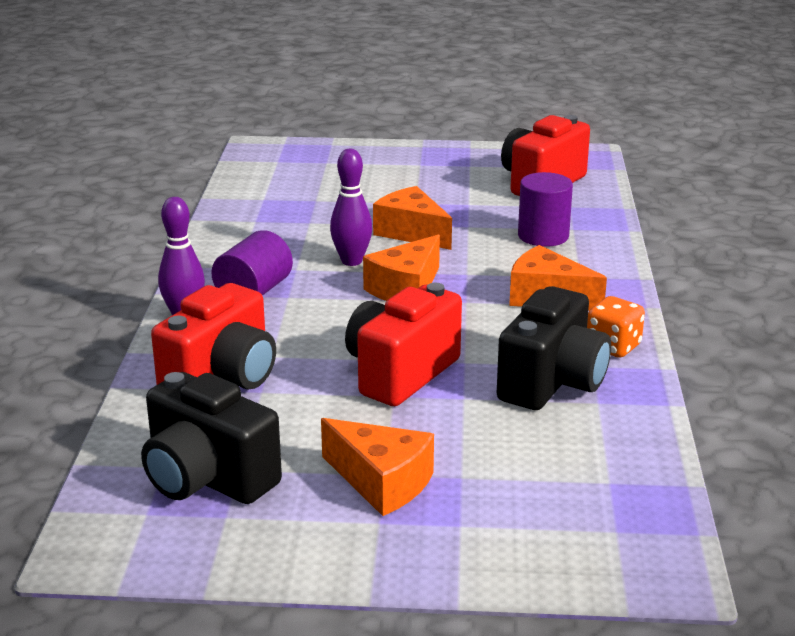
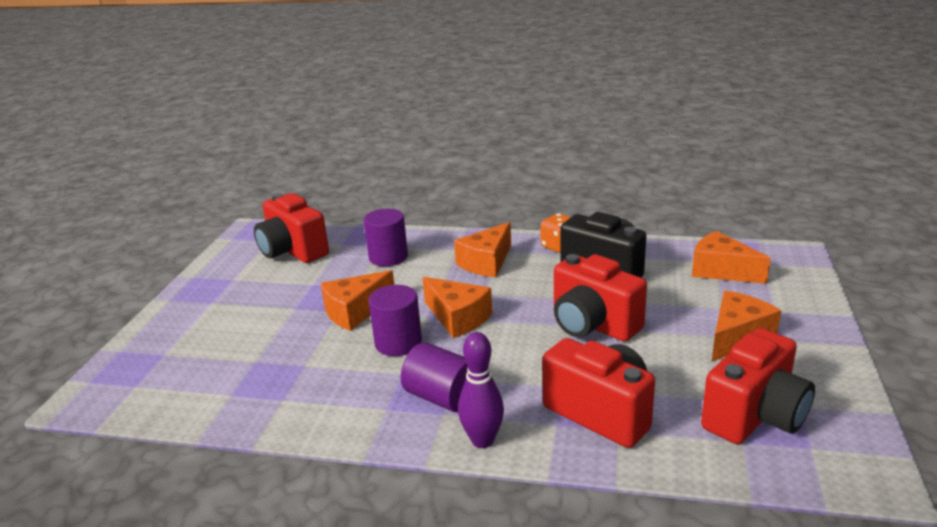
camera: 80 degrees left, 0 degrees up
(207, 479) = (755, 416): black camera -> red camera
(351, 261) = (398, 343): purple bowling pin -> purple cylinder
(576, 484) = (721, 271): none -> orange cheese

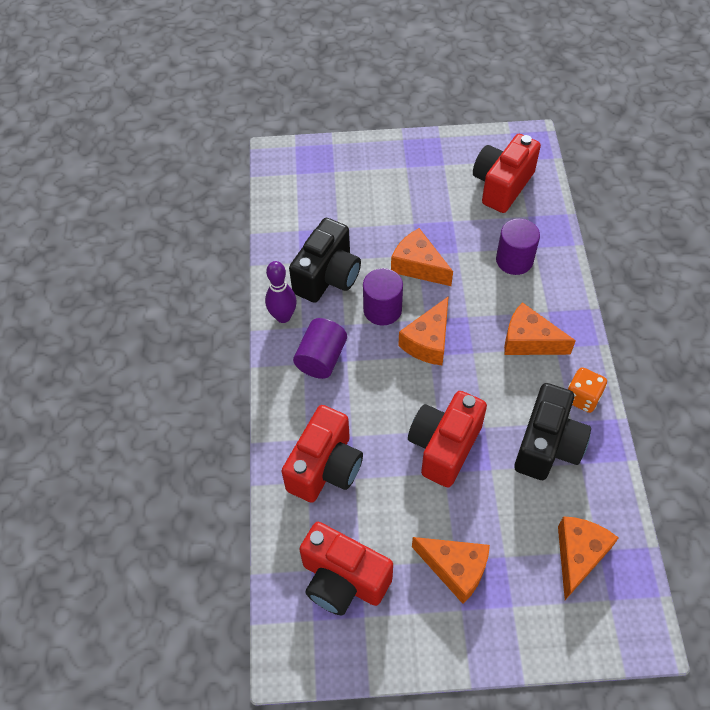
camera: 75 degrees right, 30 degrees up
(323, 378) = (327, 276): none -> black camera
(482, 440) = (280, 395): purple bowling pin -> purple bowling pin (283, 316)

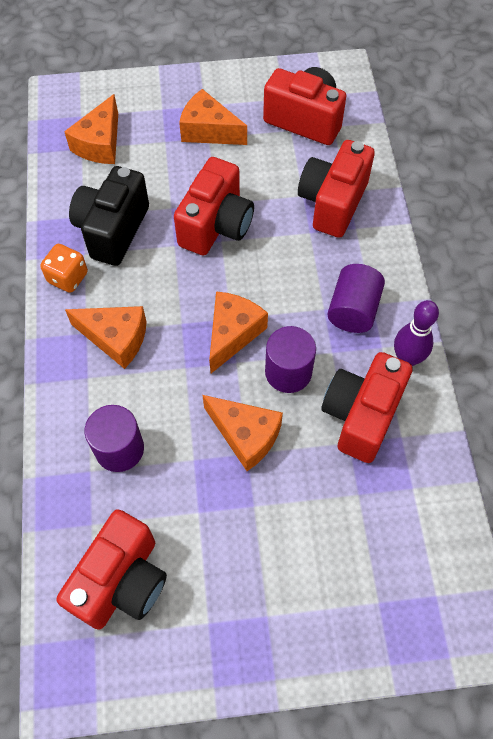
camera: 175 degrees right, 5 degrees up
(327, 276) = (361, 415): black camera -> red camera

